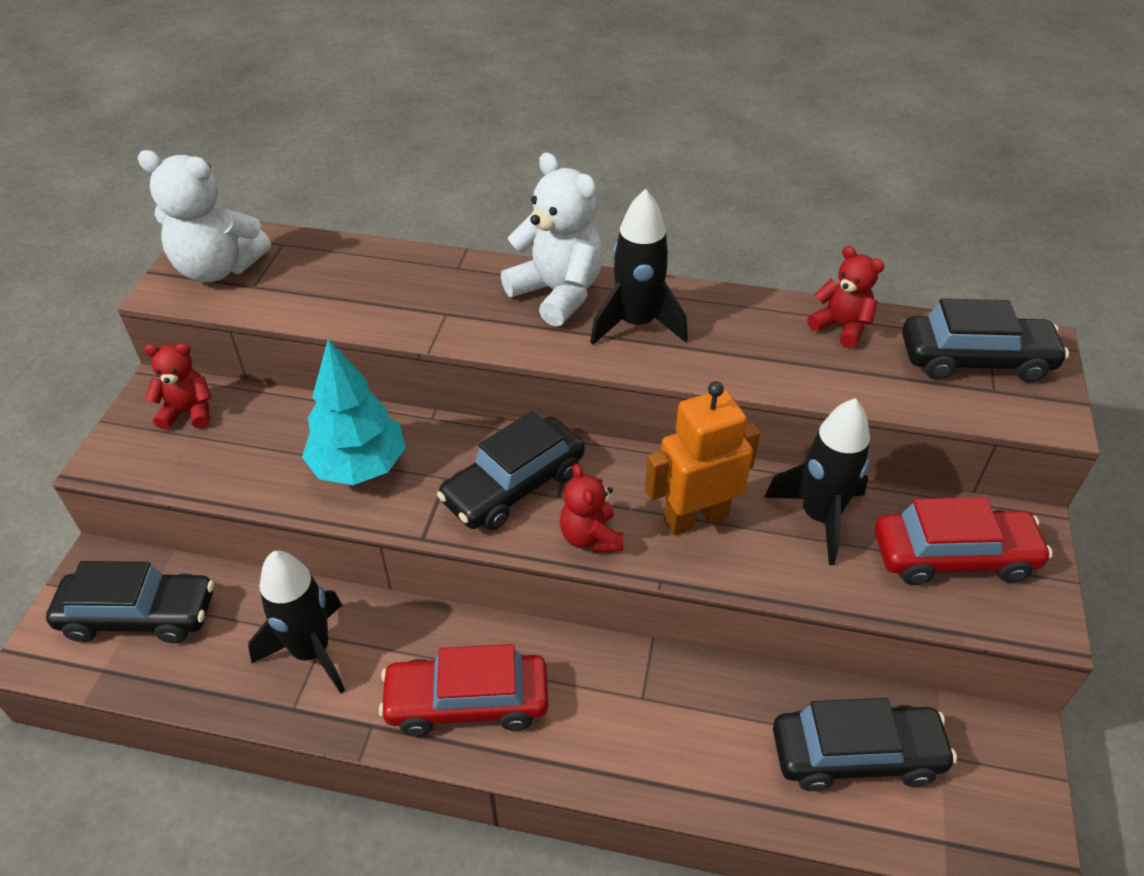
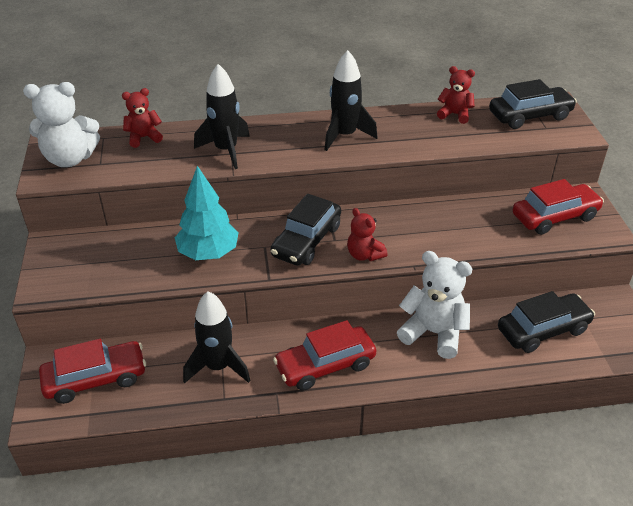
camera: 20 degrees left, 5 degrees down
(139, 616) = (96, 379): black car -> red car
(188, 412) = (80, 251): red teddy bear -> red teddy bear (144, 138)
(557, 293) = (290, 129): white teddy bear -> white teddy bear (433, 333)
(695, 518) = (416, 232): orange robot -> none
(819, 517) = (479, 215): black rocket -> black rocket (226, 150)

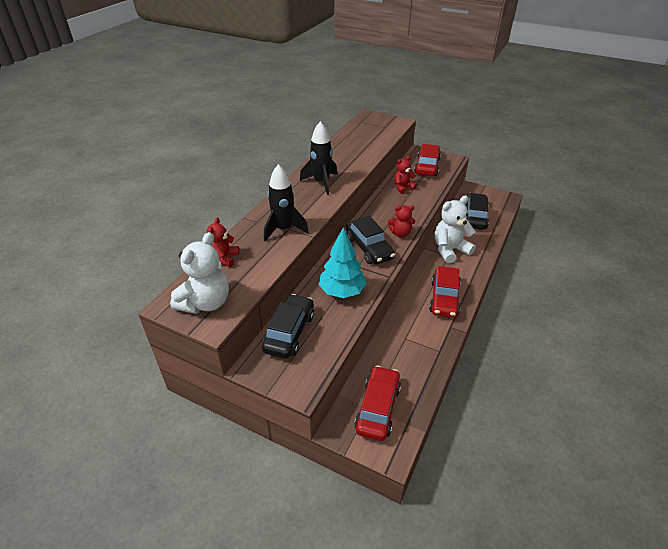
camera: 55 degrees left, 0 degrees up
(218, 367) = (412, 343): black rocket -> none
(455, 114) = (344, 143): red teddy bear -> red teddy bear (403, 187)
(530, 116) = (370, 126): black car -> black car (289, 332)

